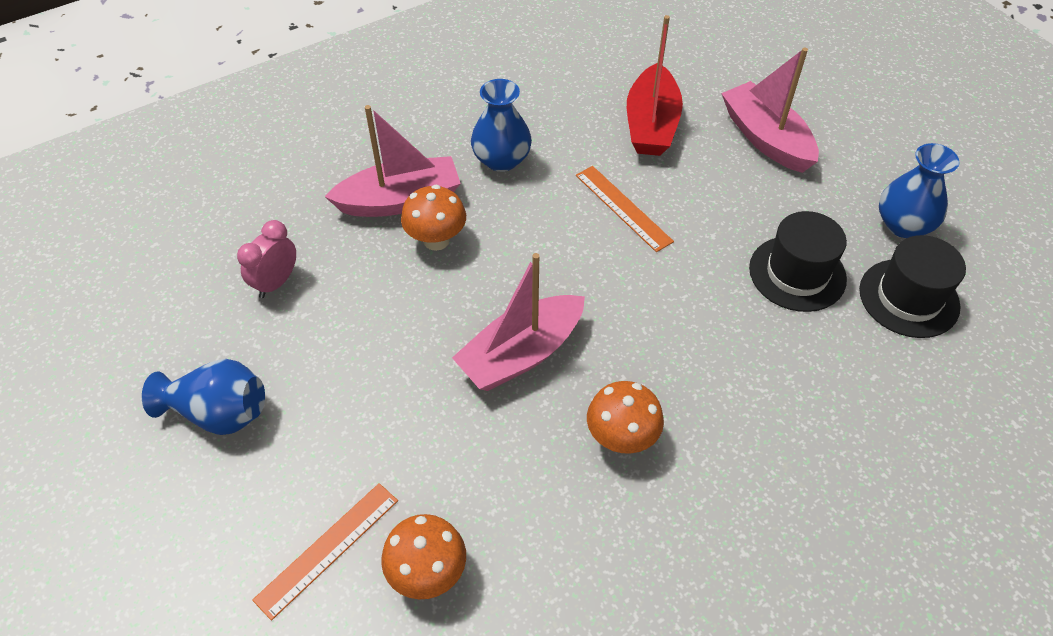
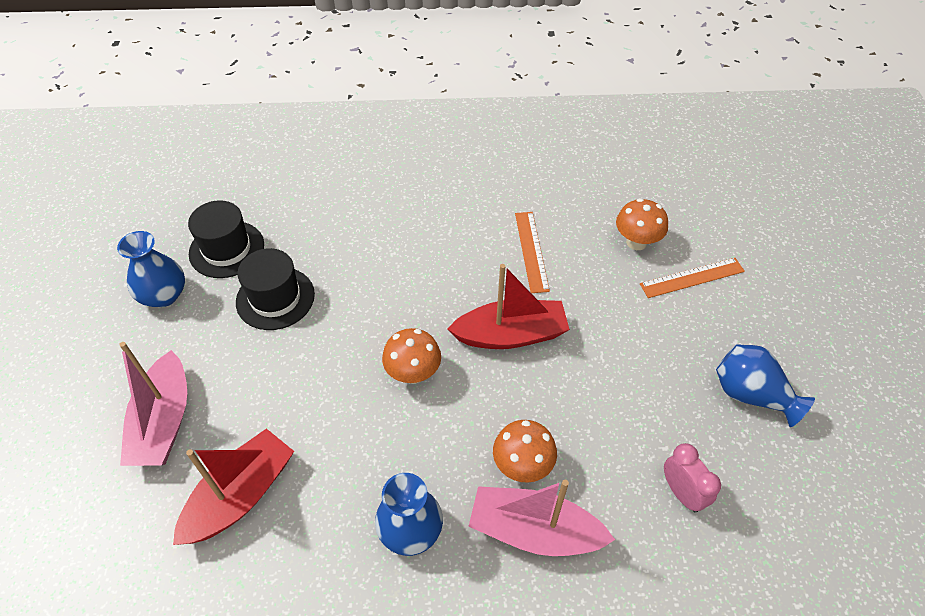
camera: 150 degrees left, 0 degrees up
(276, 282) = (681, 493): pink clock -> pink clock turned 90 degrees counterclockwise
(521, 354) = (511, 335): pink boat -> red boat
(621, 438) = (482, 256): orange mushroom -> orange mushroom (413, 373)
(623, 208) = (346, 416): orange ruler -> orange ruler (531, 251)

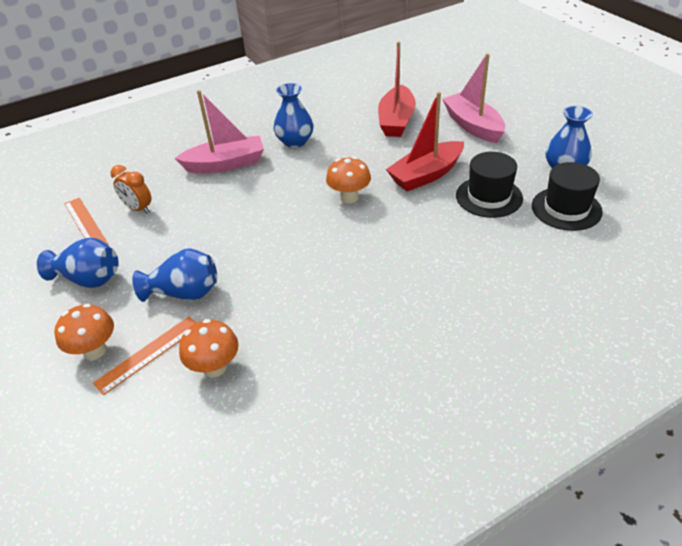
camera: 155 degrees right, 10 degrees down
(511, 335) = (295, 244): red boat -> red boat (426, 175)
(522, 466) = (246, 184): orange mushroom -> orange mushroom (94, 350)
(531, 251) = (316, 313): orange ruler -> orange ruler (85, 223)
(646, 327) = (184, 293): none -> blue vase
(681, 493) = (138, 209): pink clock -> orange clock

